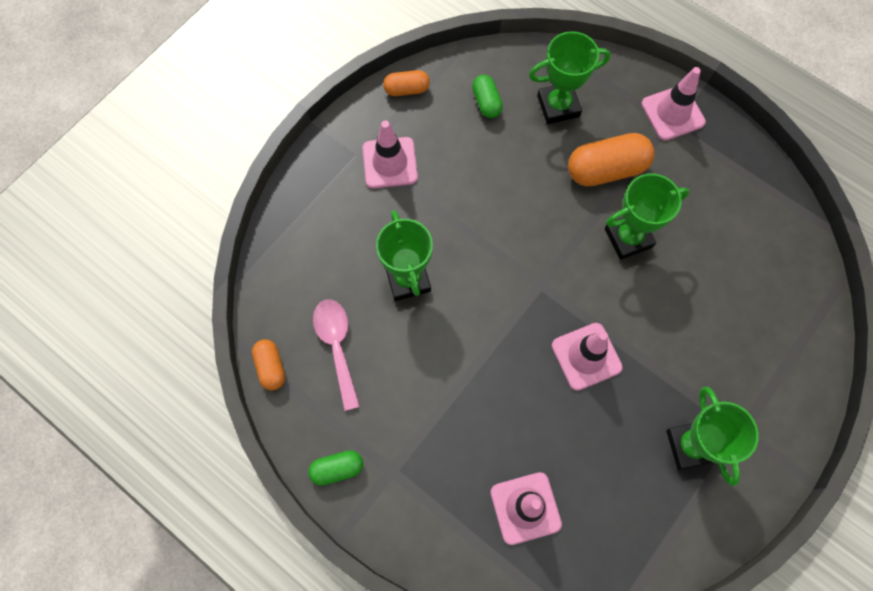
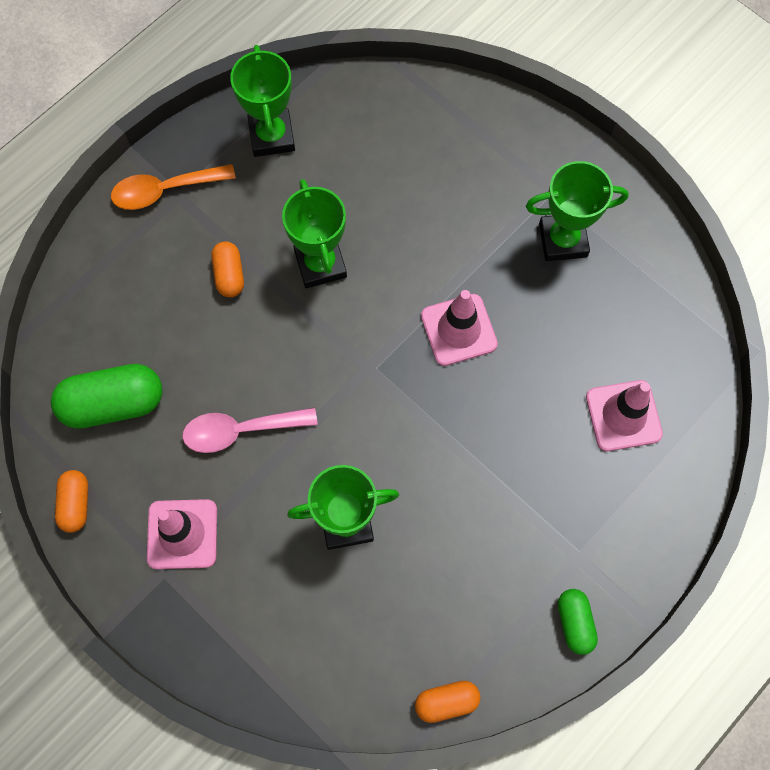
camera: 85 degrees left, 0 degrees up
(337, 347) = (426, 616): pink spoon -> pink spoon (241, 430)
(486, 102) = (113, 404): green capsule -> green capsule, size x1.78
(558, 106) = (133, 318): green trophy -> green trophy (272, 136)
(606, 169) = (229, 275): orange capsule -> orange capsule, size x0.56
(672, 113) = (165, 190): pink traffic cone -> orange spoon

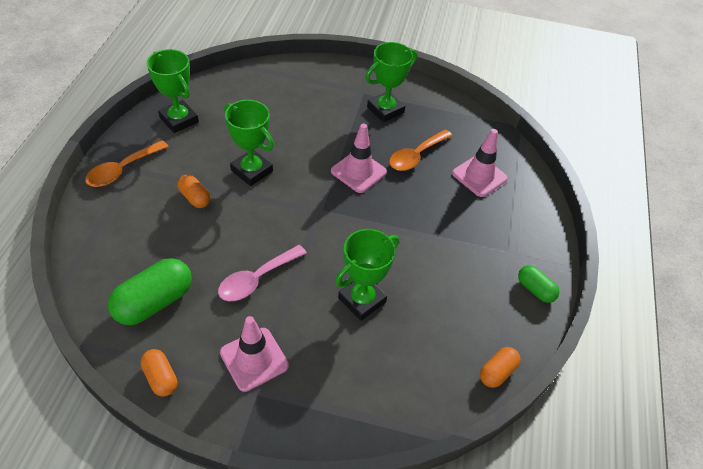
camera: 35 degrees left, 20 degrees down
(555, 340) = (416, 156): none -> orange spoon

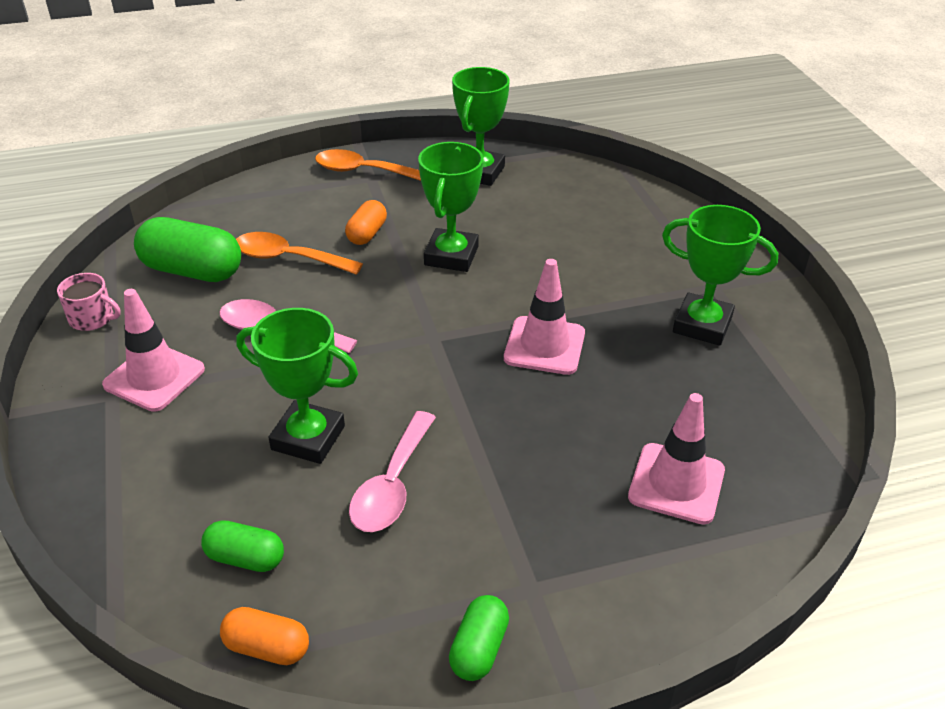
camera: 65 degrees right, 10 degrees down
(161, 378) = (92, 318): orange capsule -> pink mug
(416, 156) = (641, 392): orange spoon -> orange spoon (289, 258)
(419, 278) = (392, 484): none -> pink spoon
(434, 361) = (245, 558): none -> green capsule

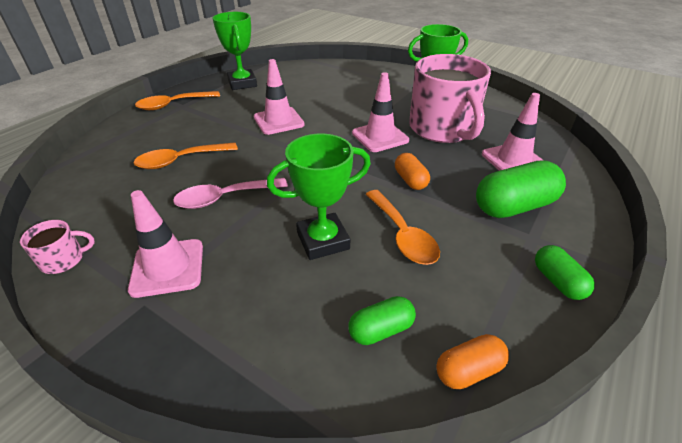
camera: 40 degrees left, 0 degrees up
(192, 271) = (117, 195): green capsule -> green capsule (514, 206)
(367, 234) = (216, 130): orange capsule -> orange capsule (410, 180)
(392, 484) = (402, 235): pink spoon -> orange spoon
(451, 256) = (278, 121): green trophy -> pink traffic cone
(649, 380) = (442, 129): none -> pink mug

